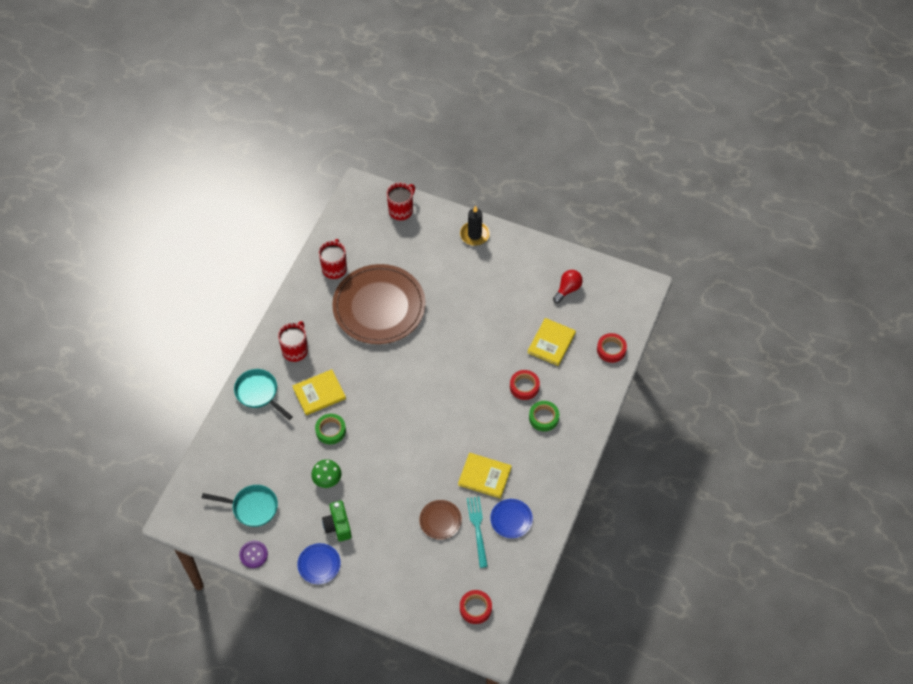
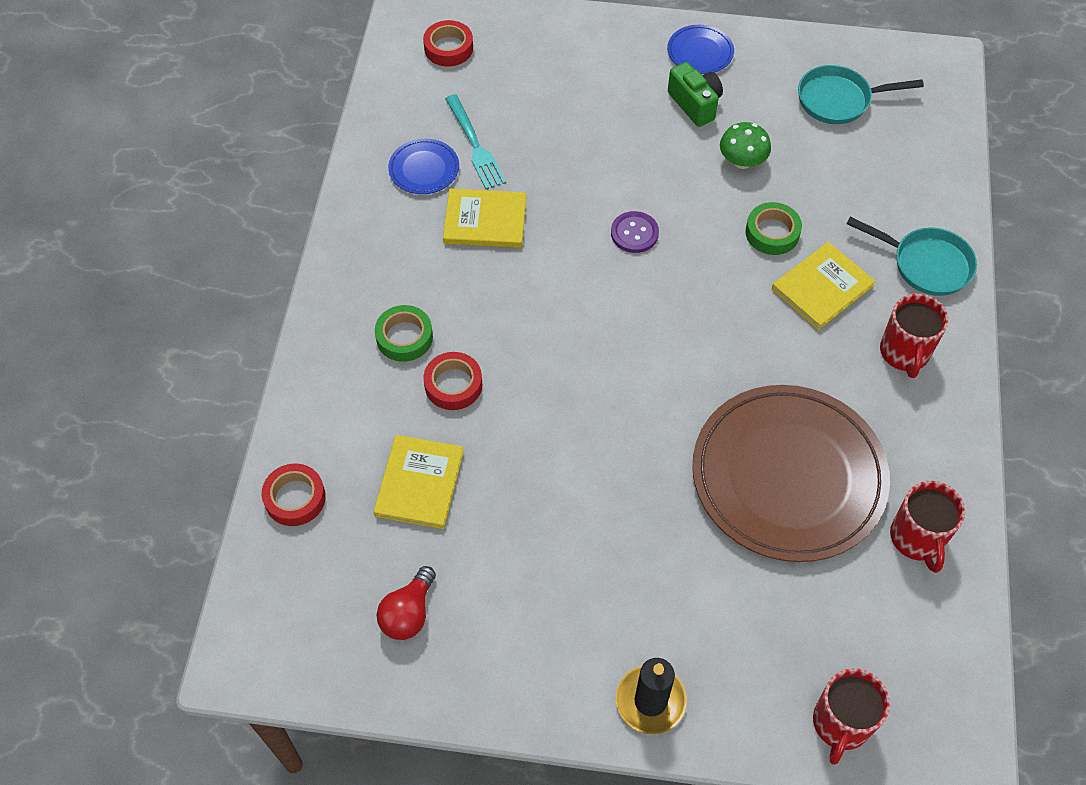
camera: 165 degrees right, 0 degrees up
(253, 554) = (802, 44): purple button -> purple button (634, 233)
(440, 520) = (538, 144): brown plate -> none

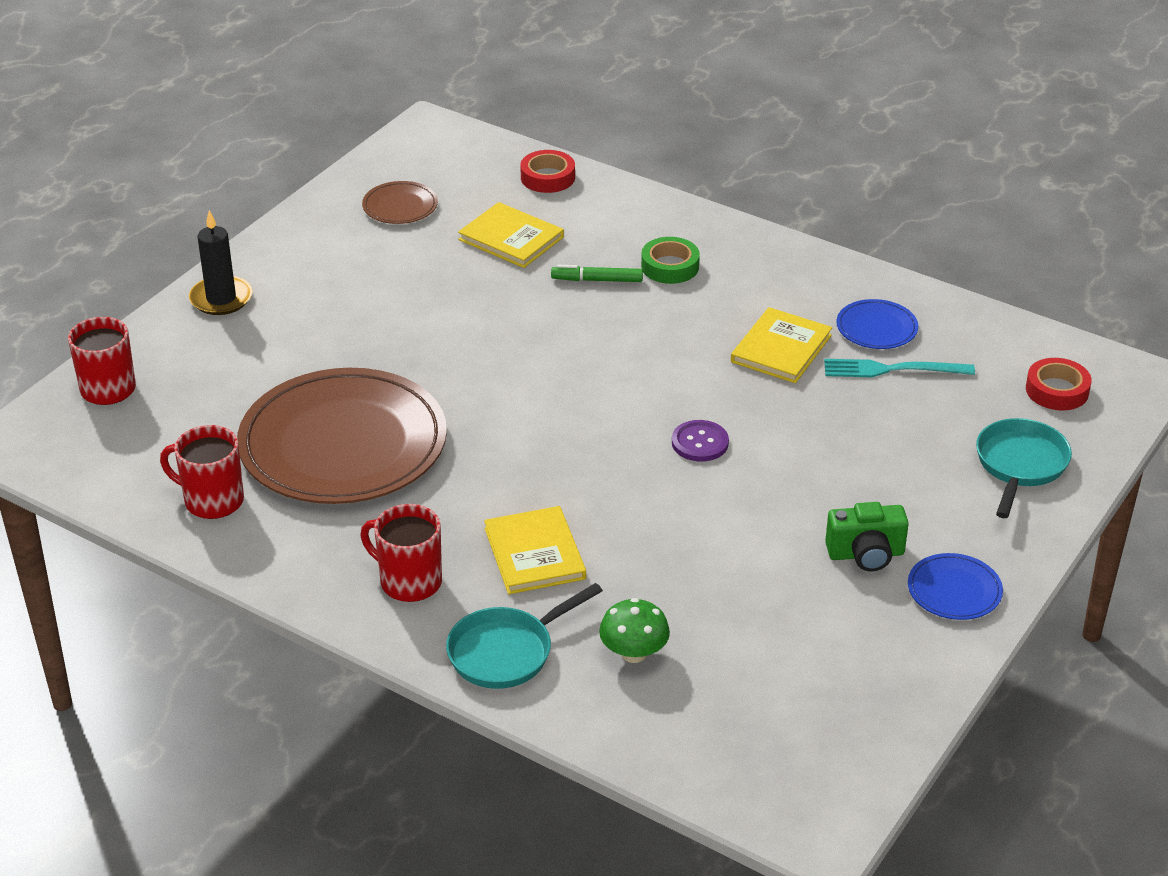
camera: 115 degrees right, 20 degrees down
(408, 613) = (400, 206): red light bulb -> brown plate
(453, 385) = (597, 280): red tape -> green marker
(742, 161) = (753, 560): green mushroom -> green mushroom (634, 653)
(772, 233) = (633, 544): green tape -> none
(838, 100) = (804, 686): turquoise pan -> turquoise pan (1020, 465)

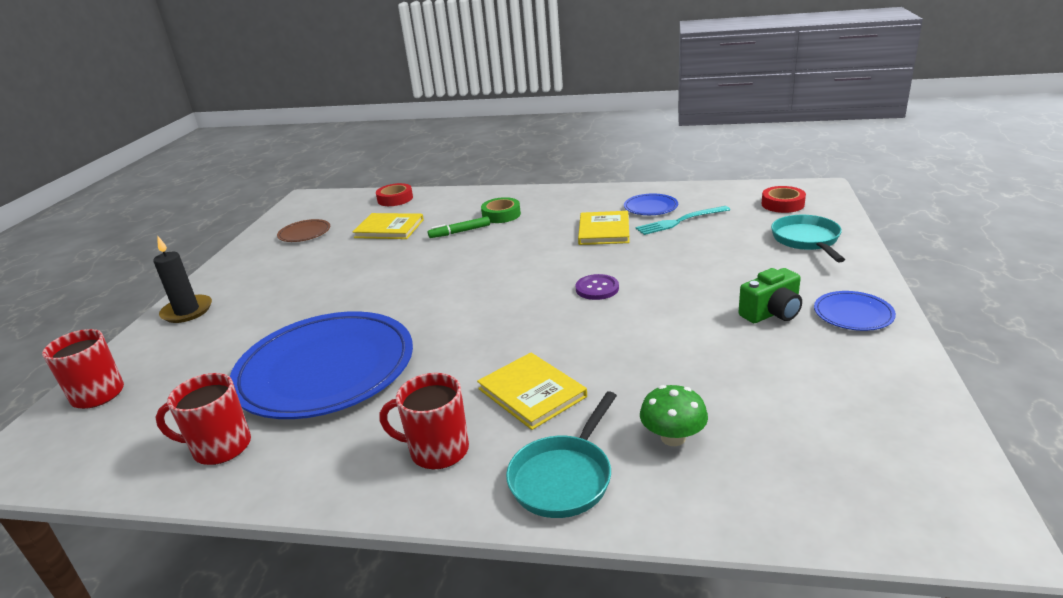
camera: 20 degrees left, 10 degrees down
(343, 444) = (325, 369): brown plate -> blue plate

